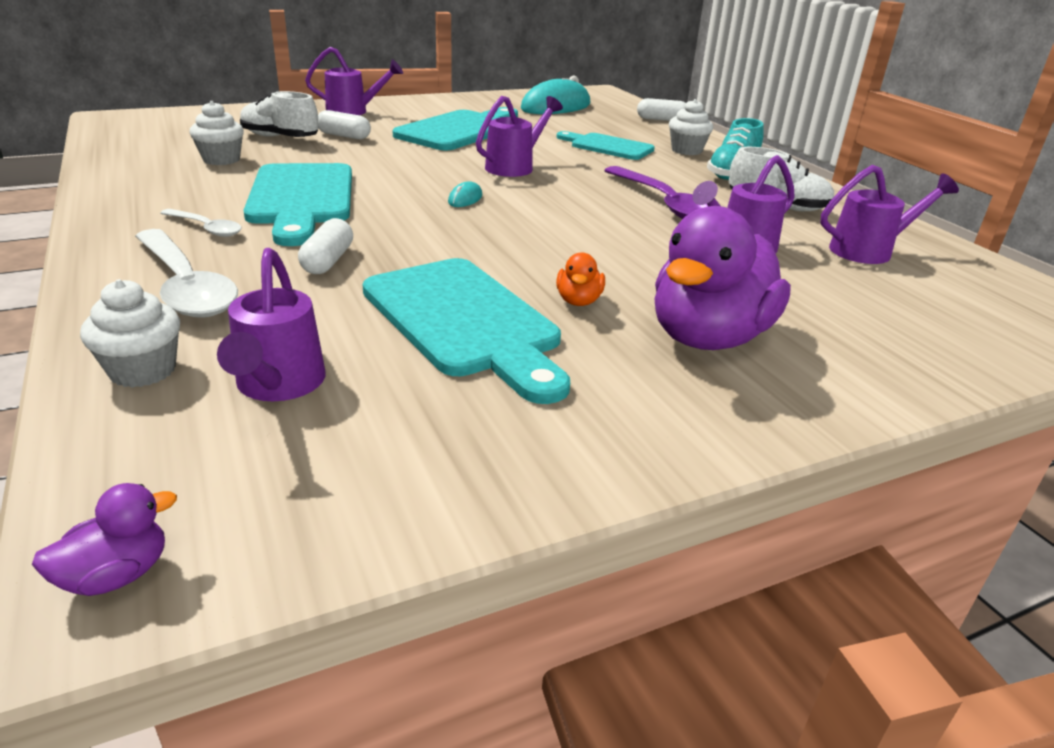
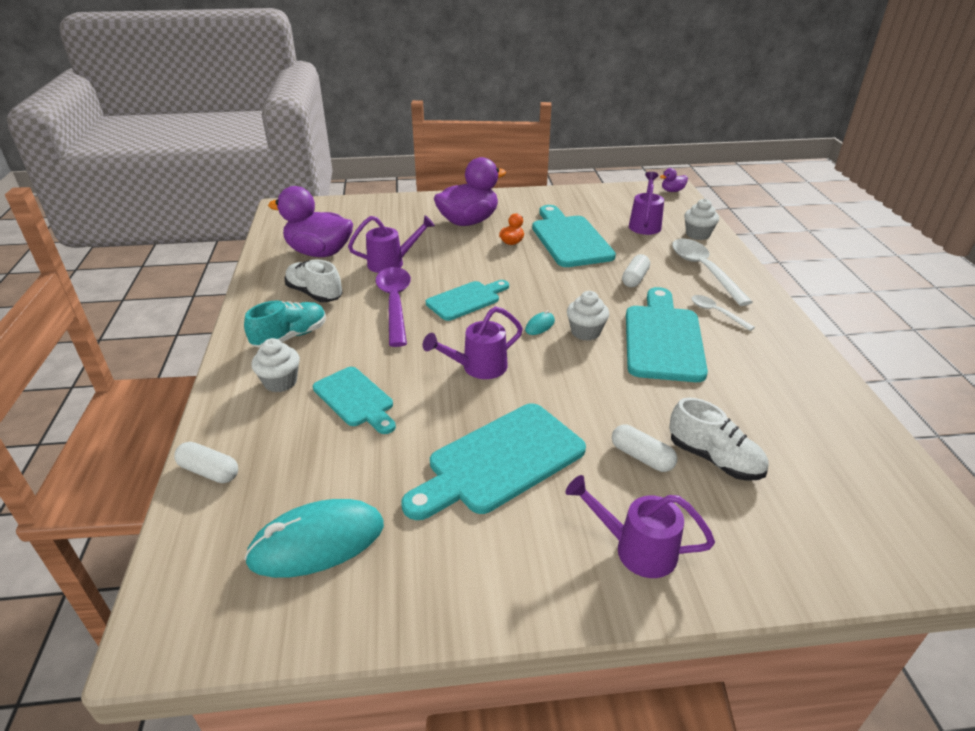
camera: 160 degrees left, 5 degrees up
(221, 160) = (754, 410): white cupcake -> white cupcake (585, 332)
(579, 215) = (466, 300): none -> turquoise cutting board
(868, 251) = (319, 252): purple watering can -> purple duck

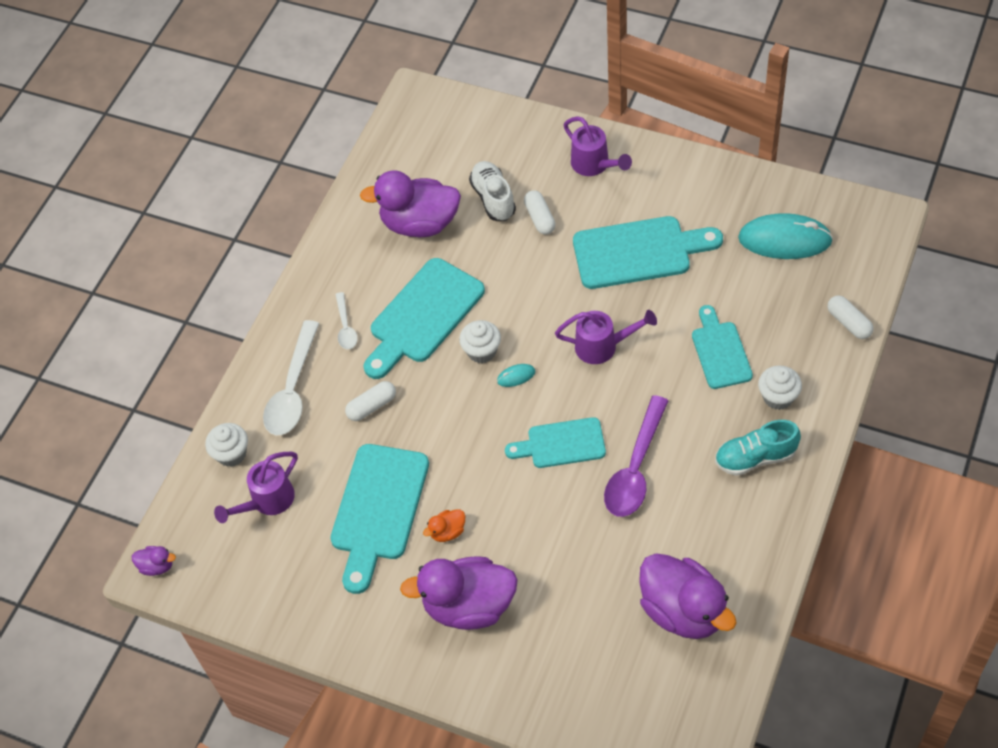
camera: 145 degrees left, 20 degrees up
(314, 294) = (712, 522): white shoe -> none
(391, 263) = (607, 548): purple watering can -> none
(758, 406) = (420, 224): none -> purple duck

